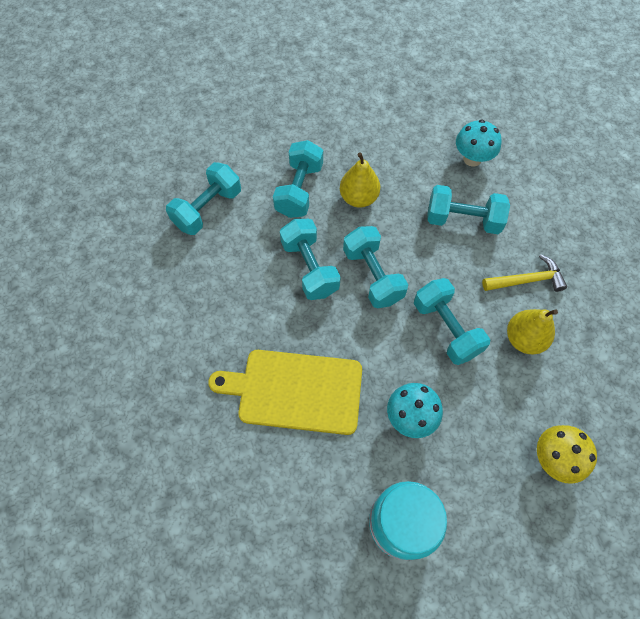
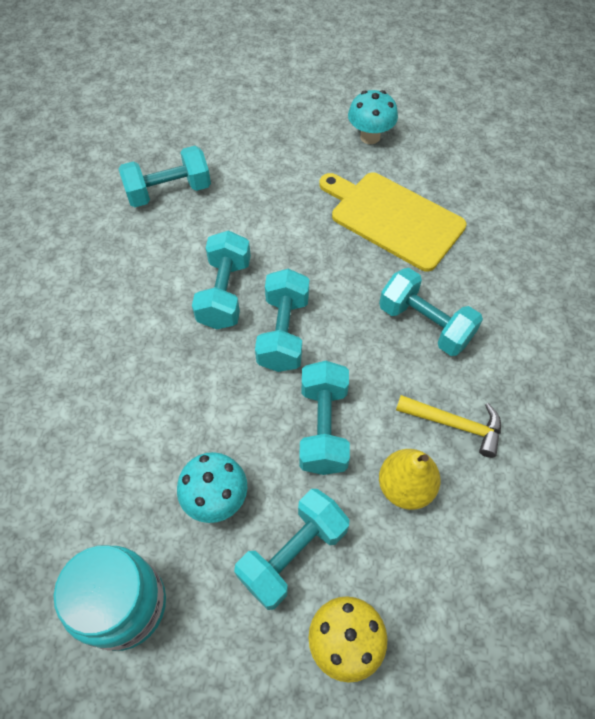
camera: 30 degrees right, 5 degrees down
(295, 391) = (120, 405): yellow cutting board -> yellow cutting board (393, 218)
(299, 190) = (270, 214): turquoise dumbbell -> turquoise dumbbell (293, 554)
(358, 198) = (326, 249): yellow pear -> none
(472, 159) = (481, 266): turquoise mushroom -> turquoise mushroom (370, 137)

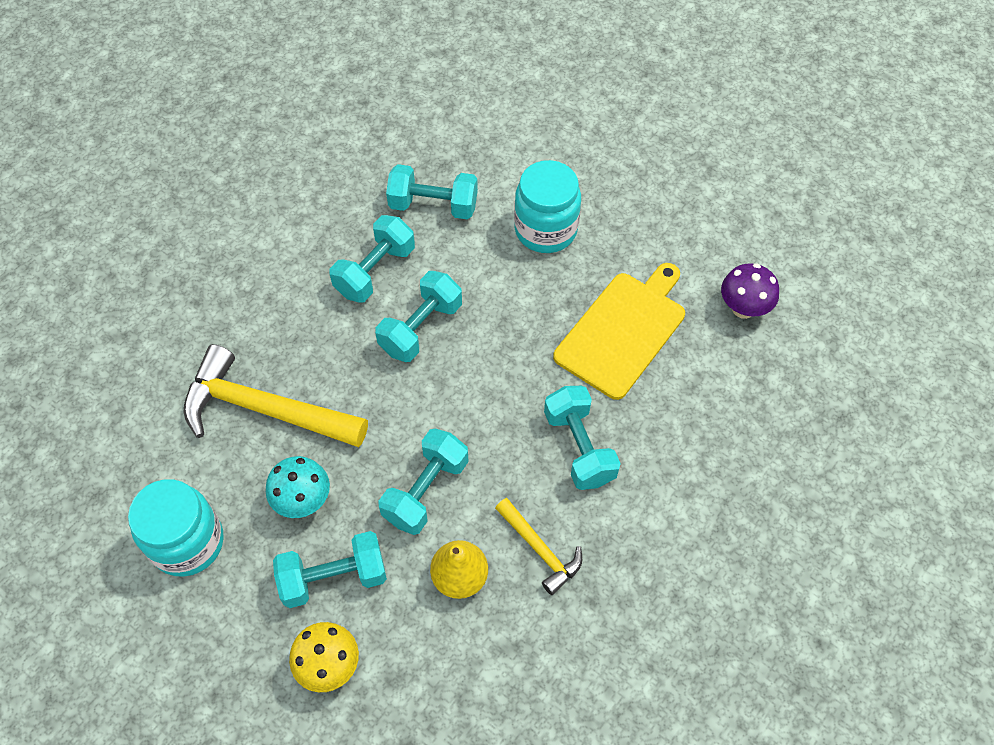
camera: 30 degrees right, 0 degrees up
(123, 434) = (264, 409): none -> yellow hammer
(277, 170) = (545, 230): none -> turquoise jar
(283, 332) = (447, 390): turquoise dumbbell -> turquoise dumbbell (375, 271)
(370, 137) = (661, 236): turquoise mushroom -> none
(393, 218) = (623, 331): yellow cutting board -> yellow cutting board turned 60 degrees clockwise
(469, 161) = (743, 308): none -> purple mushroom

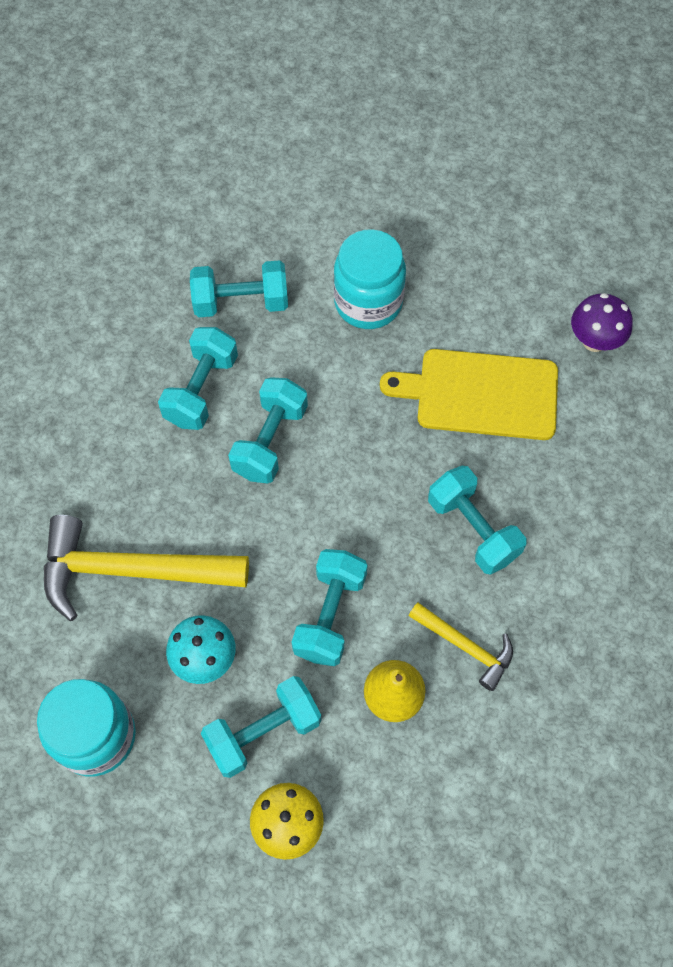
camera: 15 degrees left, 5 degrees up
(623, 331) = (480, 394): yellow cutting board -> yellow cutting board turned 105 degrees counterclockwise

